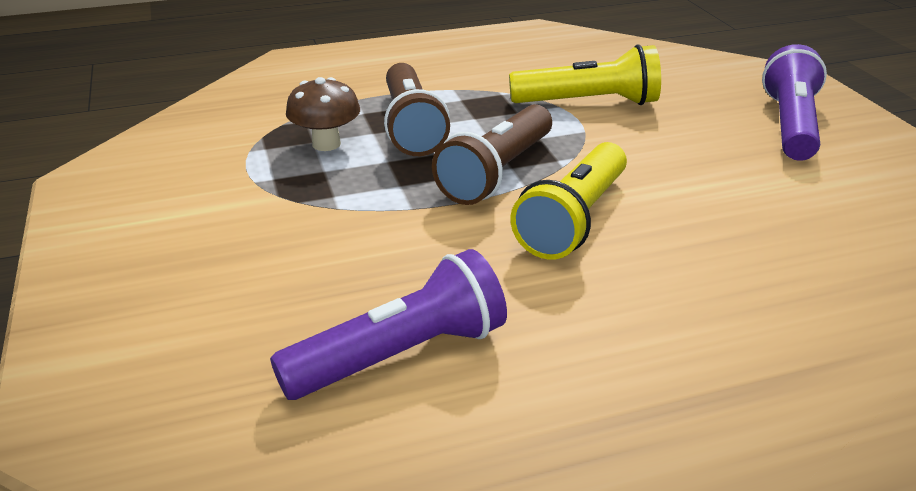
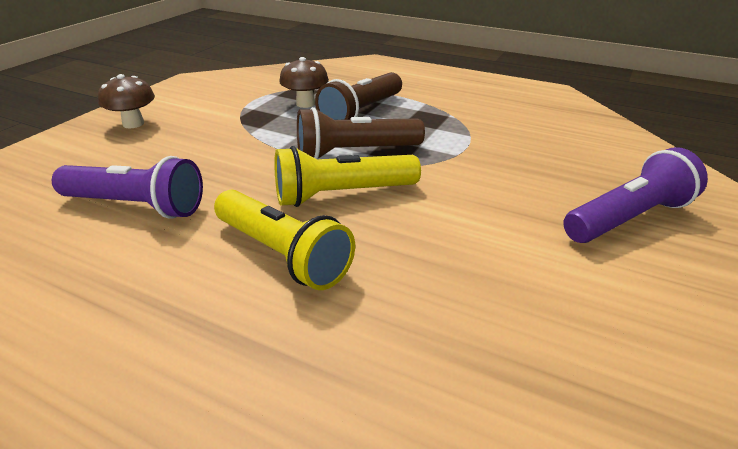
camera: 45 degrees right, 0 degrees up
(146, 274) = (133, 124): none -> brown mushroom
(589, 103) = (494, 141): yellow flashlight -> yellow flashlight (282, 255)

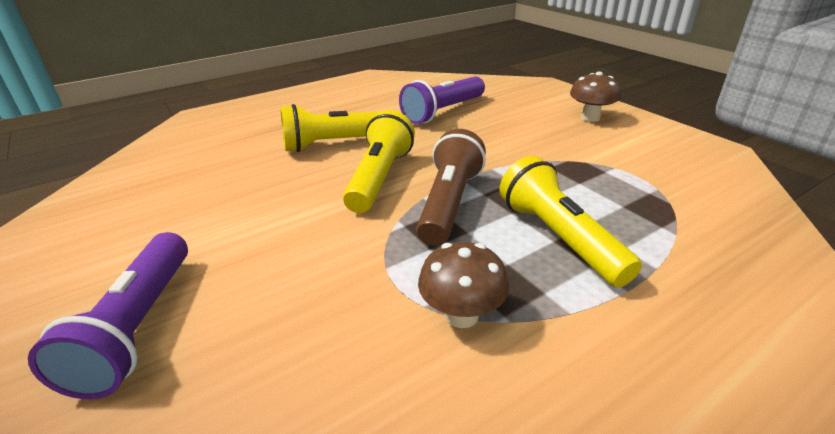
camera: 120 degrees right, 0 degrees up
(305, 104) = (608, 205): brown mushroom -> brown mushroom (461, 315)
(361, 112) = (559, 237): brown flashlight -> yellow flashlight

